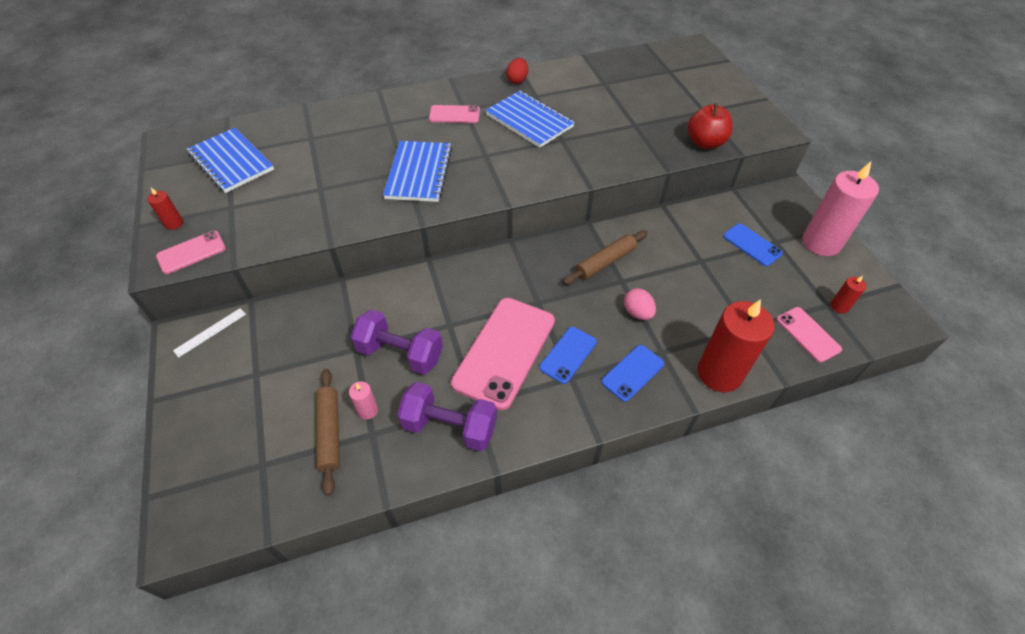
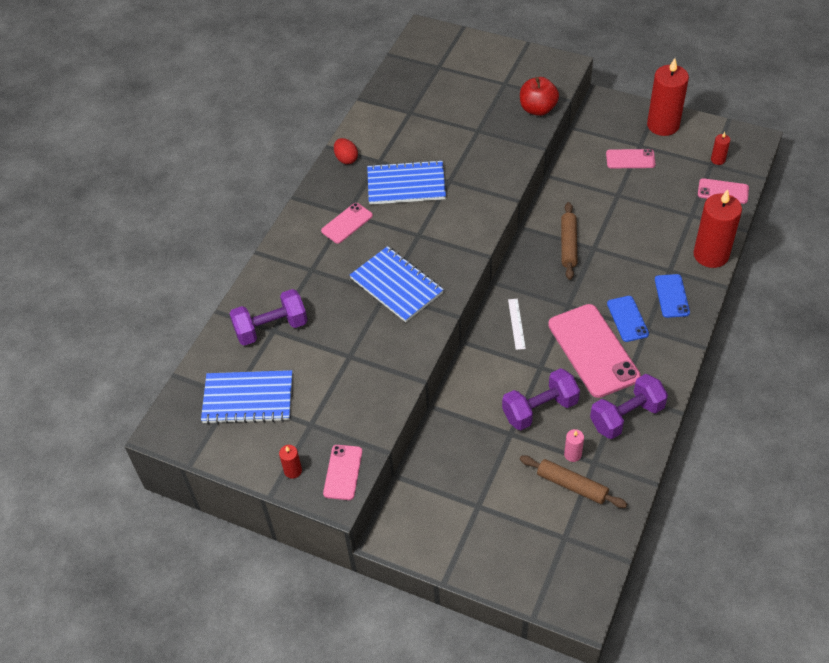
camera: 45 degrees left, 0 degrees up
(210, 332) = (406, 517): white ruler -> white ruler (516, 324)
(311, 136) = (271, 328): none -> purple dumbbell
(637, 313) = (628, 259): pink egg -> none
(752, 245) = (630, 159): blue phone -> pink phone
(821, 243) = (663, 125): pink candle -> red candle

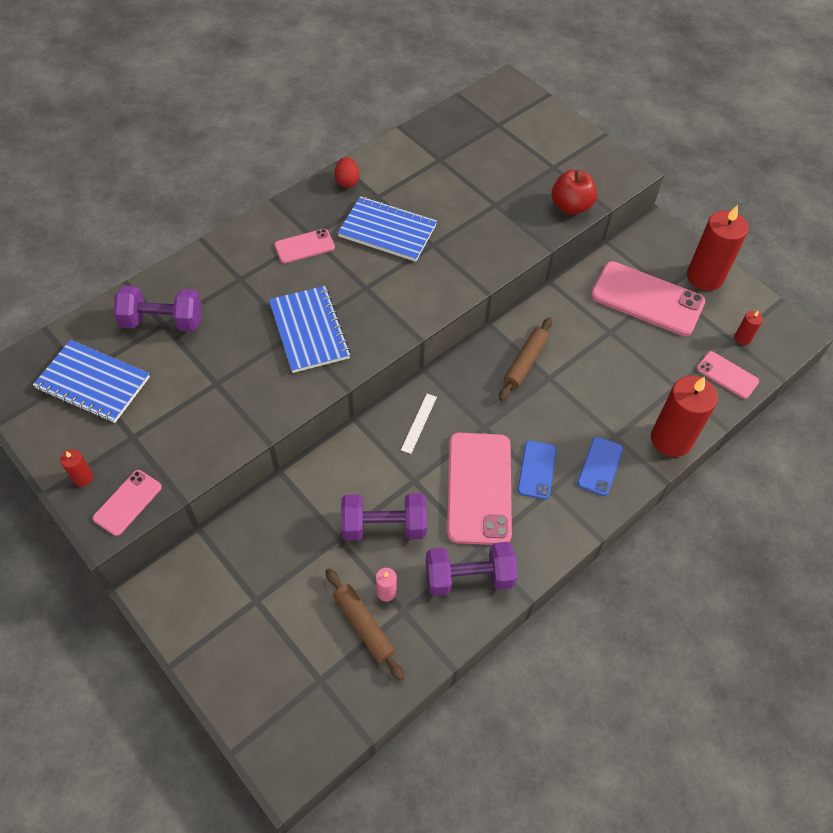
camera: 20 degrees right, 5 degrees up
(630, 159) = (647, 299): pink phone -> pink phone, size x1.93

